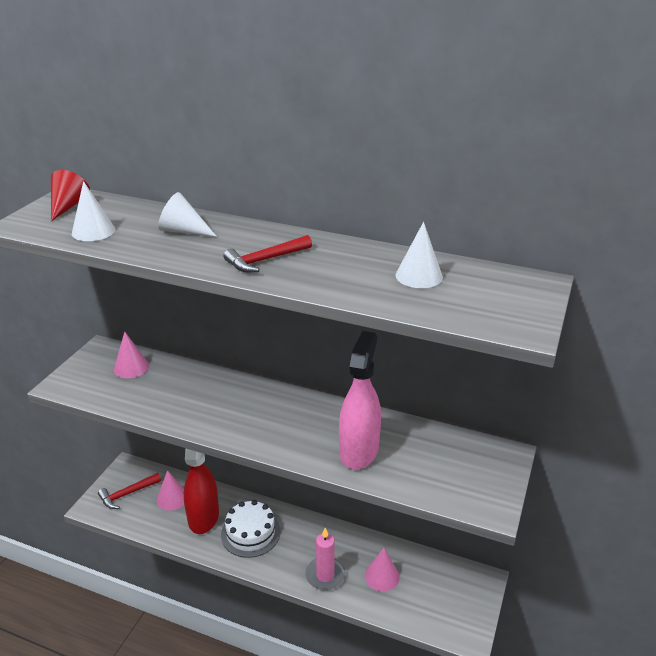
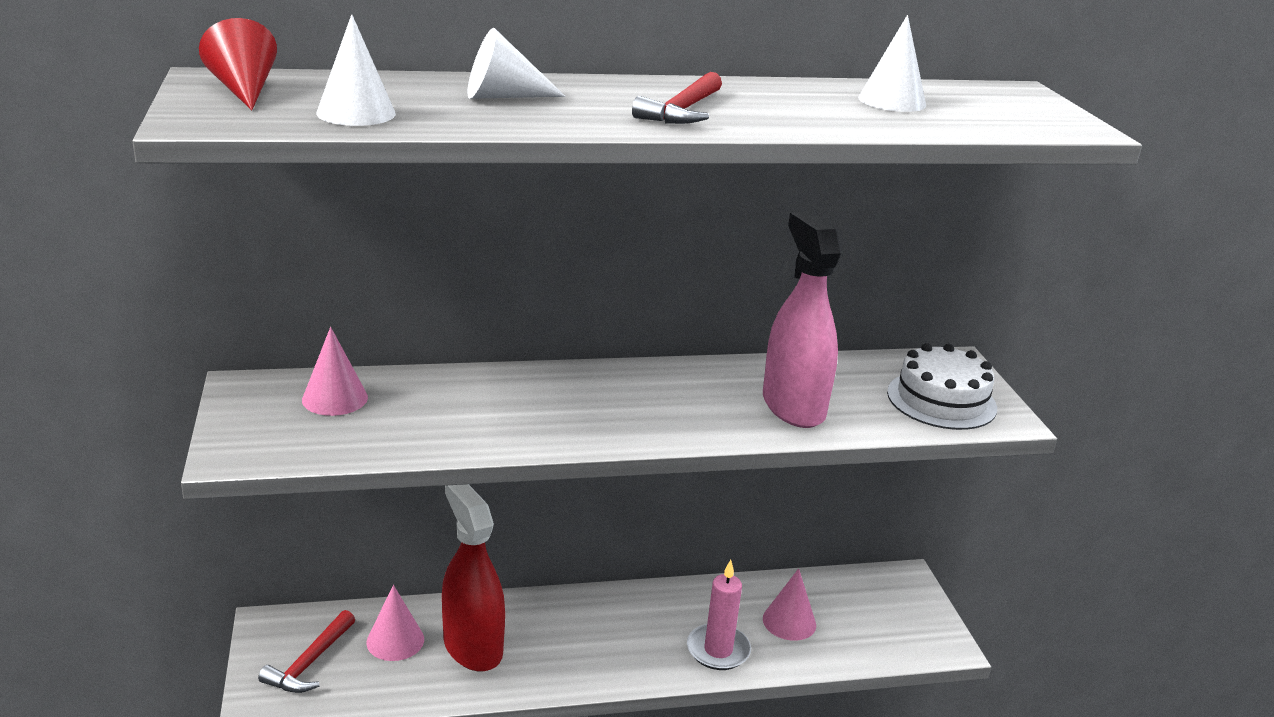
camera: 35 degrees left, 5 degrees down
(250, 533) = (565, 640): white cake -> white cake (941, 400)

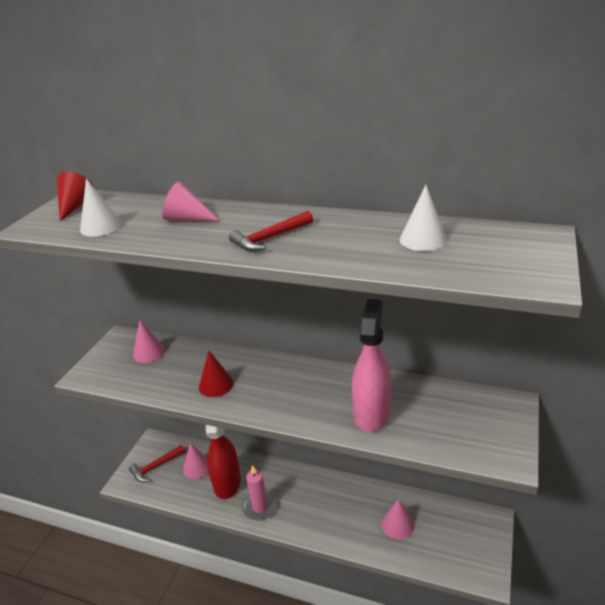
camera: 35 degrees right, 5 degrees up
(503, 96) = (187, 219): white cone -> pink cone
(515, 419) = (216, 384): none -> red cone
(718, 650) = (345, 528): pink candle -> pink candle (260, 507)
(941, 400) = (475, 432): white cake -> none

